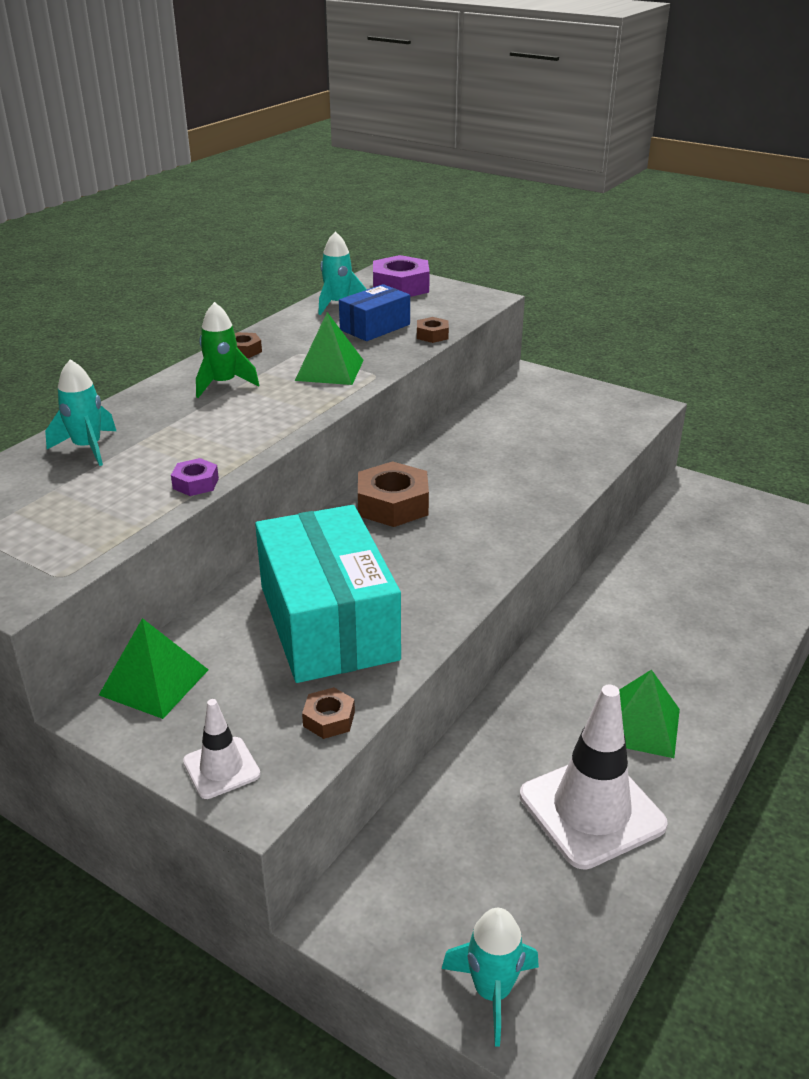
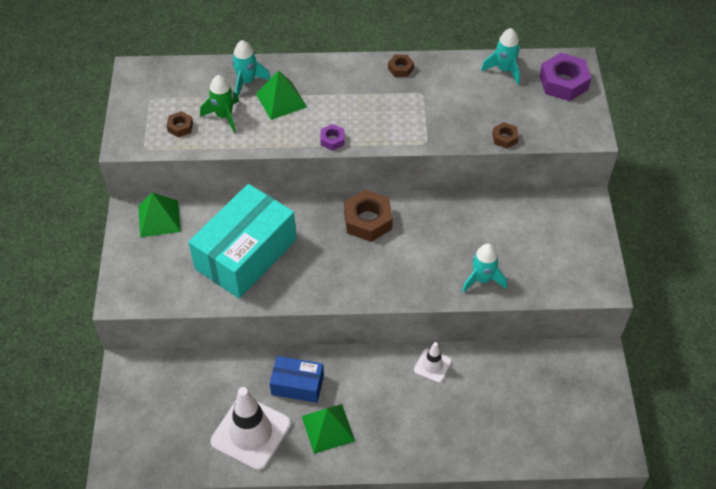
camera: 55 degrees right, 20 degrees up
(195, 483) = (249, 142): purple nut -> purple nut (332, 140)
(221, 768) = (126, 276): white traffic cone -> white traffic cone (432, 365)
(223, 384) = (354, 86): green rocket -> green rocket (224, 116)
(329, 370) = (412, 119): green pyramid -> green pyramid (281, 100)
(329, 719) = (180, 295): brown nut -> brown nut (180, 127)
(375, 327) = (489, 105): blue box -> blue box (297, 385)
(492, 991) = (124, 442): turquoise rocket -> turquoise rocket (482, 279)

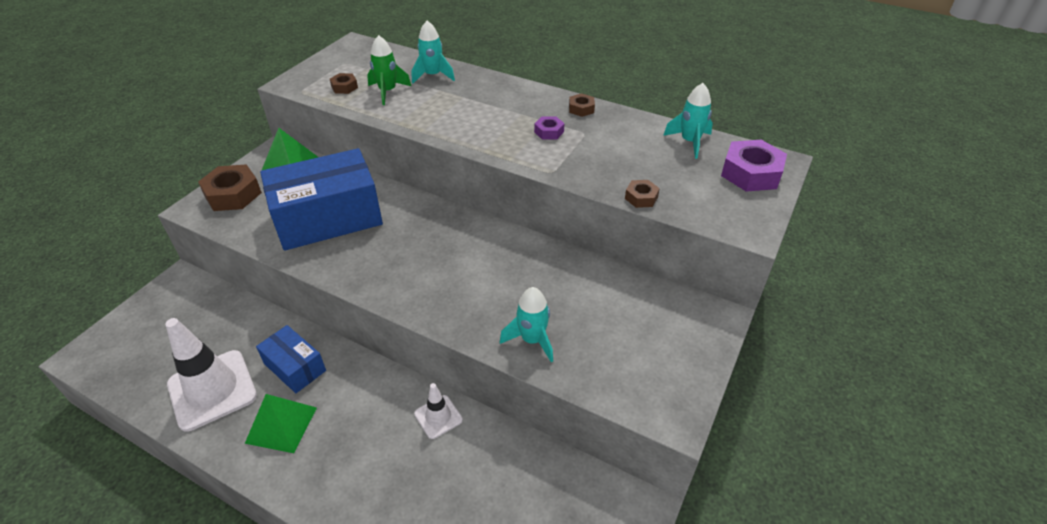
camera: 30 degrees right, 10 degrees down
(246, 254) = (328, 218): turquoise box -> blue box
(281, 100) = (447, 96): green pyramid -> none
(332, 140) = (462, 139): purple nut -> purple nut (549, 132)
(368, 220) = (463, 236): brown nut -> brown nut (233, 194)

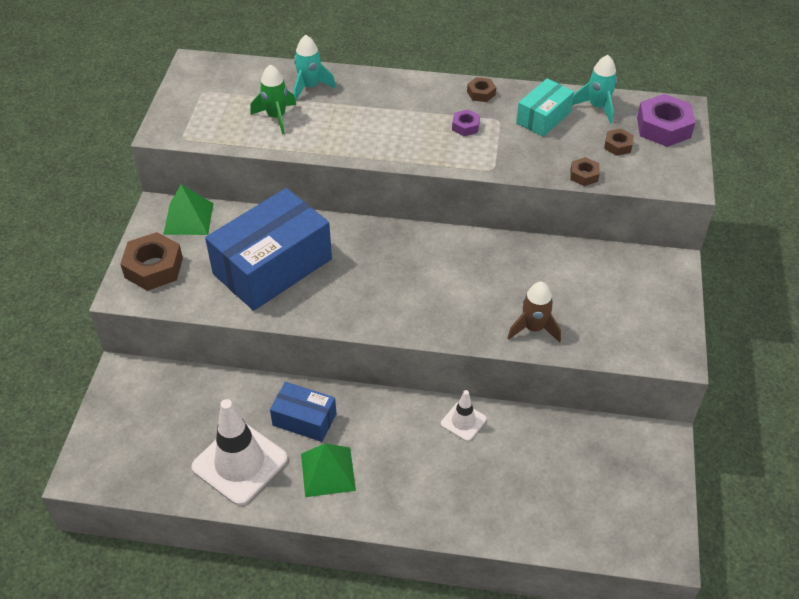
camera: 20 degrees left, 5 degrees up
(344, 87) = (226, 122): brown nut -> brown nut (618, 145)
(532, 340) = (534, 328): turquoise rocket -> brown rocket
(629, 140) = (543, 117): none -> turquoise box

